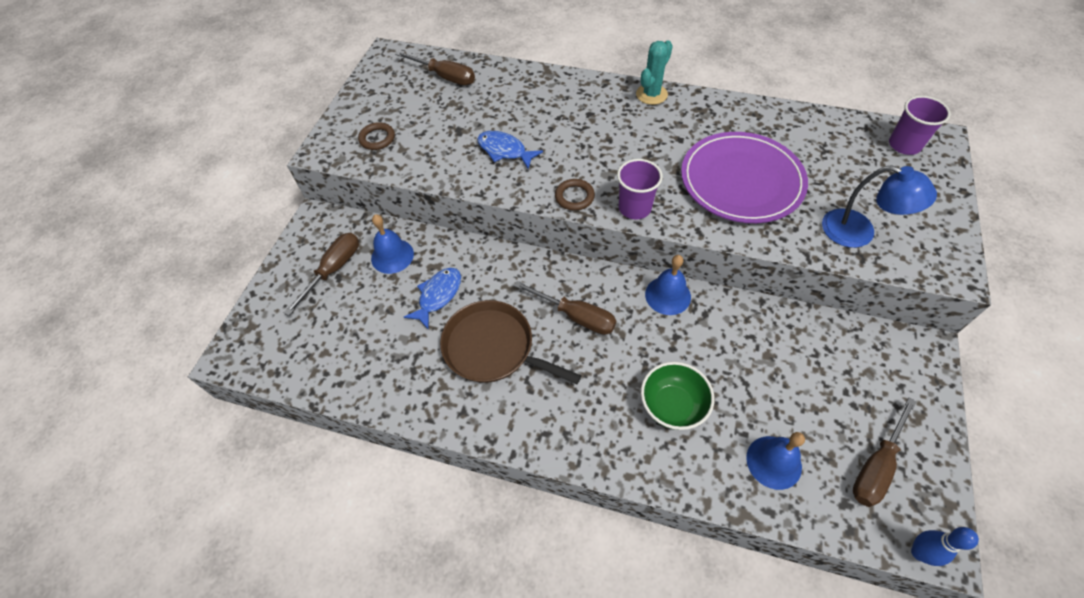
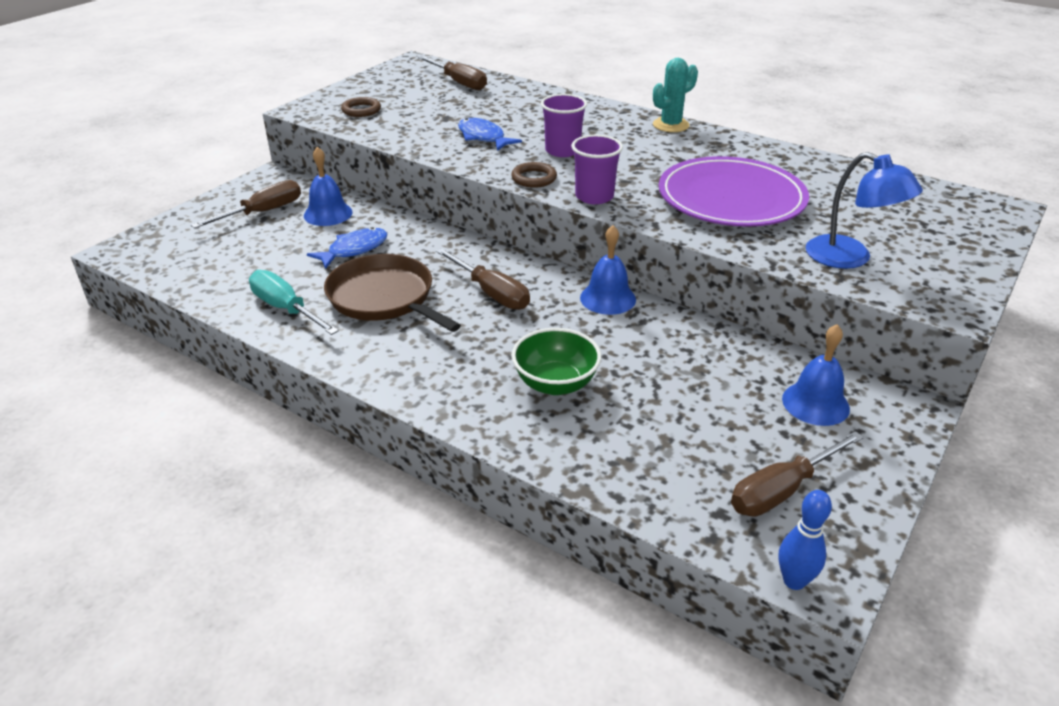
camera: 15 degrees right, 20 degrees down
(418, 386) = (286, 309): none -> turquoise screwdriver
(774, 462) = (649, 456): blue bell -> blue bell (815, 403)
(904, 145) = (953, 205): purple cup -> purple cup (562, 151)

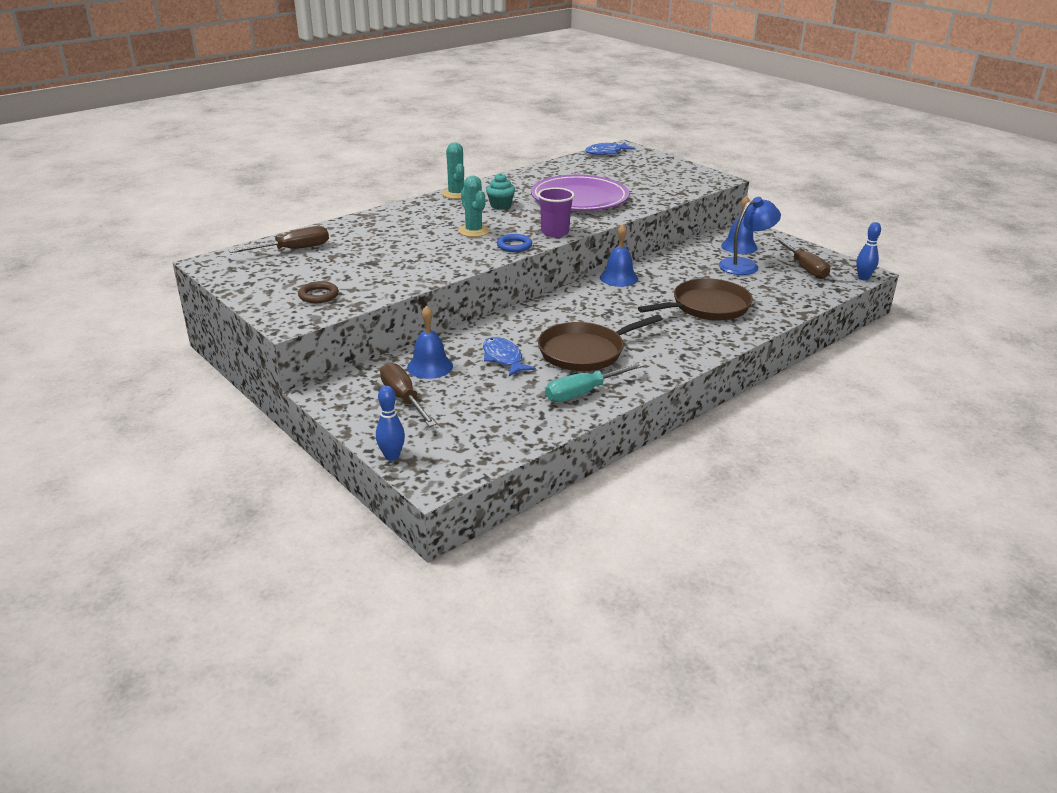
camera: 75 degrees left, 5 degrees down
(162, 225) = (392, 456): none -> blue bowling pin
(483, 137) = (426, 253): blue fish -> blue fish (606, 152)
(491, 293) = (596, 313): brown screwdriver -> none
(534, 178) = (514, 246): brown ring -> blue ring
(555, 384) = (707, 307): green bowl -> brown pan
(562, 151) = (473, 231): purple cup -> turquoise cactus
(656, 154) = (500, 205): none -> turquoise cupcake
(850, 258) = (663, 187): blue lamp -> blue lamp (745, 265)

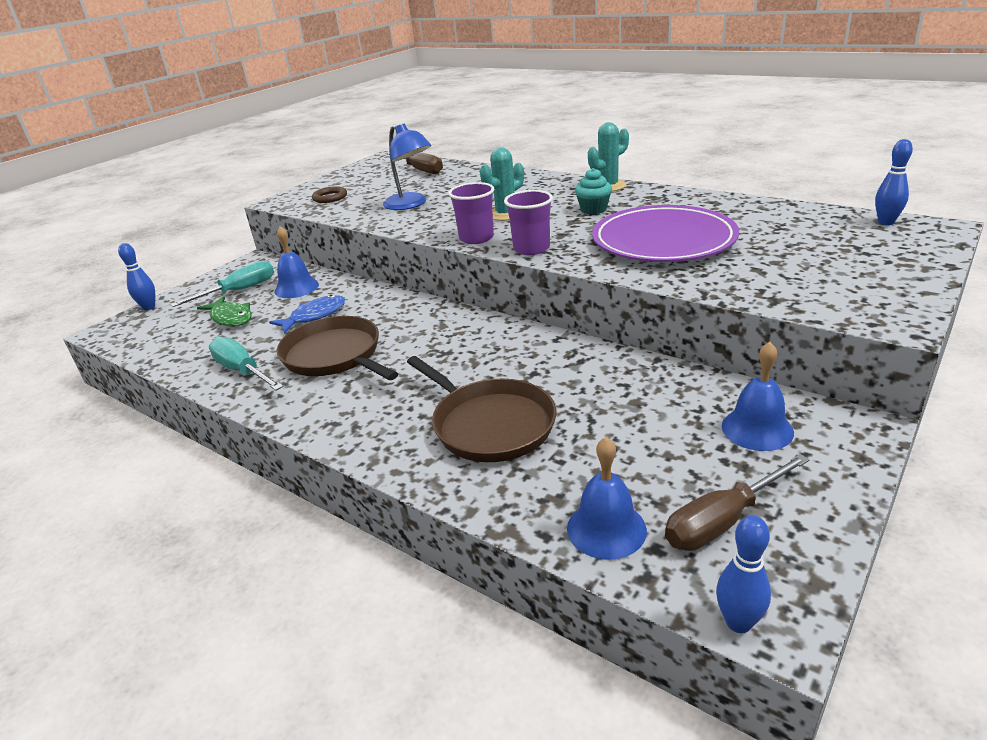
camera: 80 degrees right, 0 degrees up
(403, 399) = (239, 291): brown screwdriver -> turquoise screwdriver
(469, 402) = (231, 318): none -> green fish
(514, 246) = (476, 238): blue ring -> purple cup
(606, 152) = (886, 222): blue fish -> blue bowling pin
(618, 278) = (547, 342): blue bell -> blue bell (606, 529)
(745, 265) = (676, 444): blue lamp -> blue lamp (410, 204)

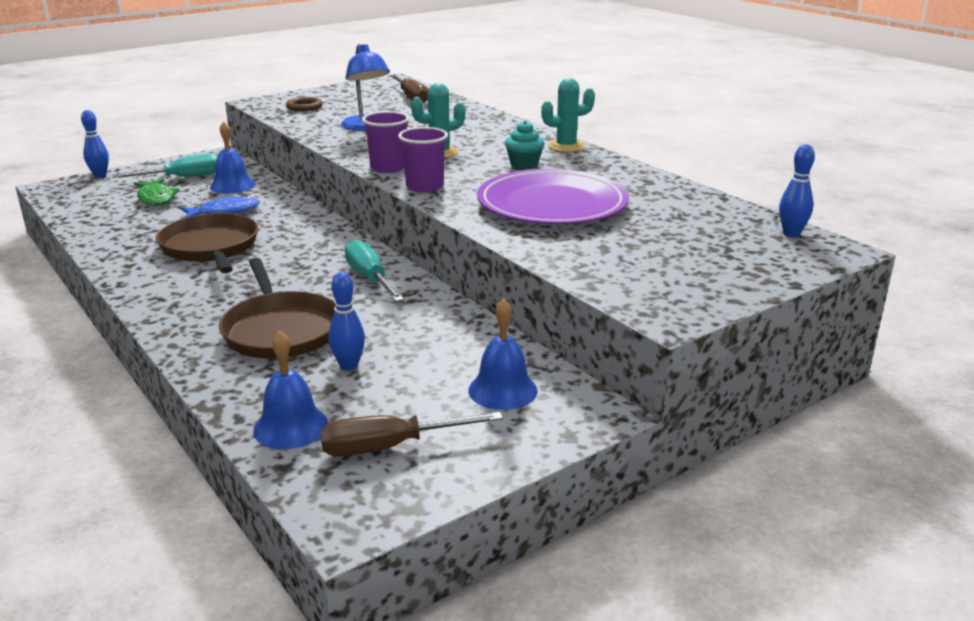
camera: 15 degrees right, 5 degrees down
(242, 371) = (127, 242): turquoise screwdriver -> turquoise screwdriver (369, 278)
(738, 622) = (320, 515): blue bowling pin -> blue bowling pin (349, 366)

